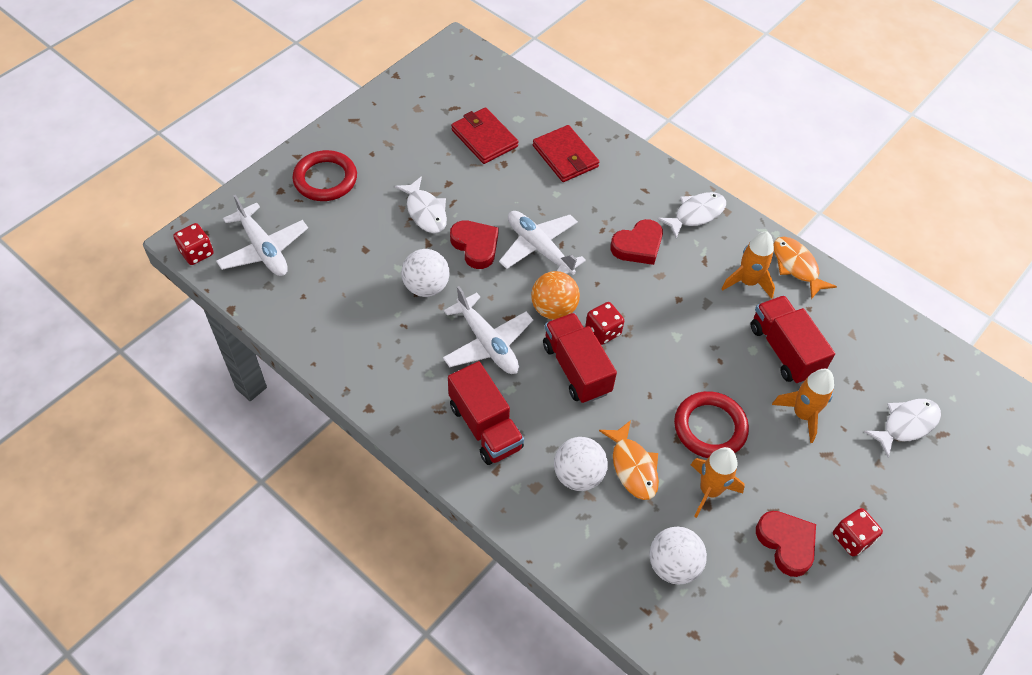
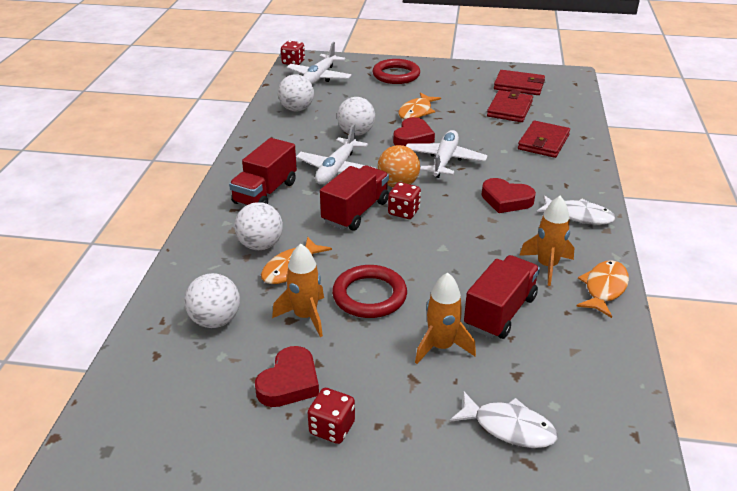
camera: 60 degrees right, 20 degrees down
(325, 311) = (296, 109): none -> white ball
(425, 212) = (416, 112): white fish -> orange fish
(443, 99) = (519, 85): none -> red wallet

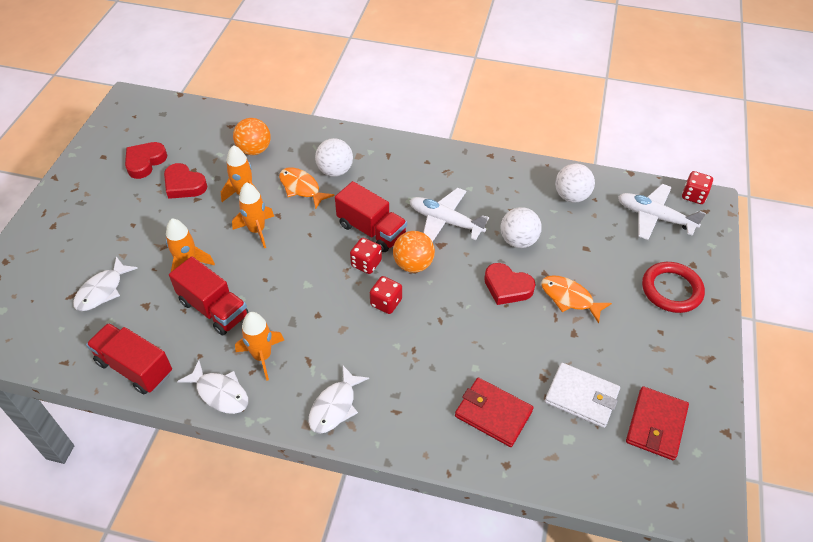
camera: 95 degrees right, 15 degrees up
(215, 320) = (254, 150): white ball -> orange ball
(265, 193) = (411, 173): red truck -> red truck (135, 367)
(332, 428) = (139, 203): red dice -> red dice (386, 302)
(369, 295) = (257, 230): red ring -> orange rocket
(444, 160) = (456, 308): white plane -> none
(506, 200) = (374, 348): red heart -> red heart (145, 162)
(510, 109) = (581, 397): red wallet -> white wallet
(604, 288) = (220, 393): orange fish -> white fish

